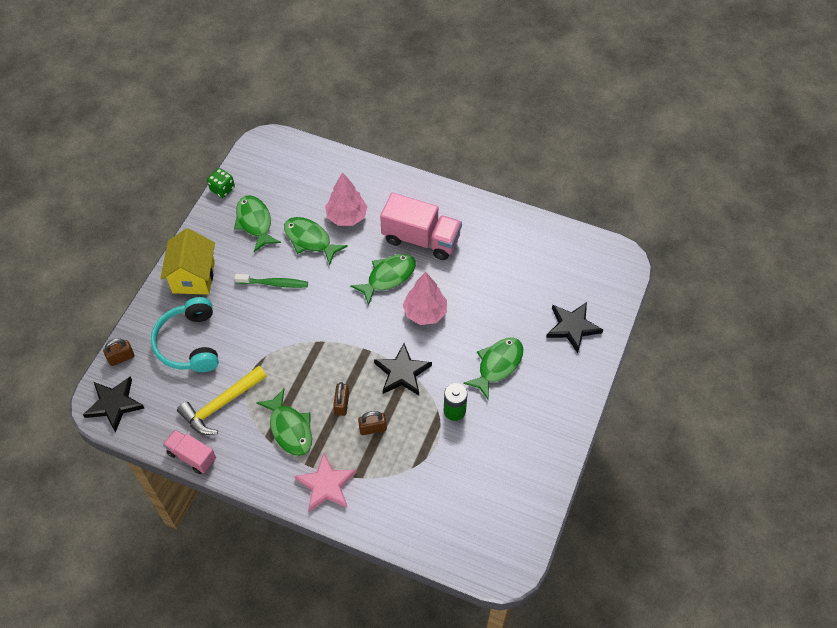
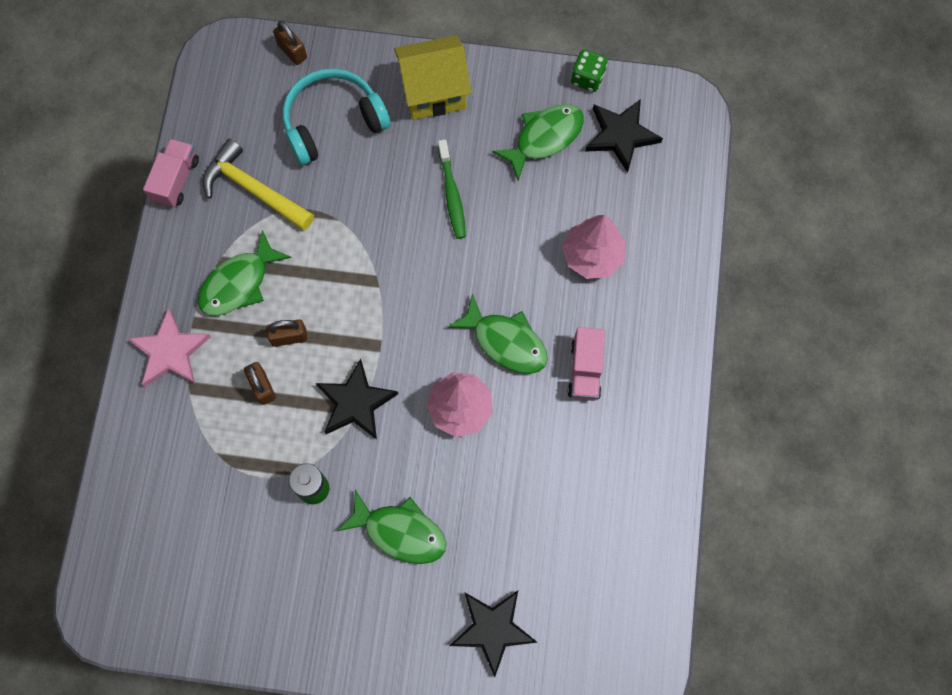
camera: 75 degrees right, 15 degrees up
(114, 404) = (226, 67): black star -> black star (621, 135)
(310, 240) = (537, 218): green fish -> none
(421, 239) = (585, 370): pink truck -> pink truck, size x0.59

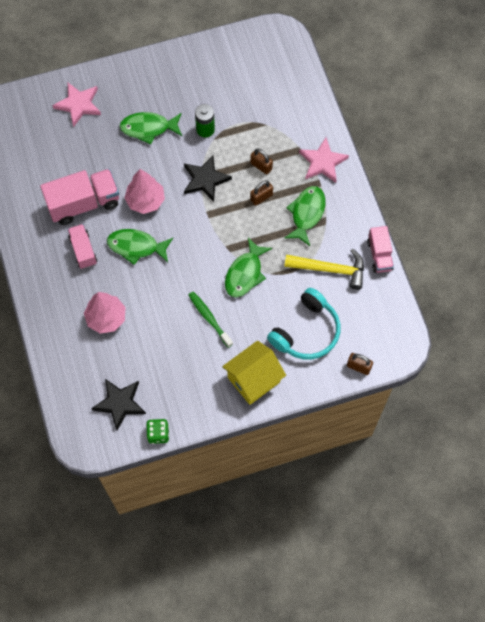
camera: 155 degrees right, 5 degrees down
(492, 629) = (78, 105): black star -> pink star
(544, 138) = (168, 380): green fish -> green fish (245, 273)
(554, 446) = (84, 203): none -> pink truck

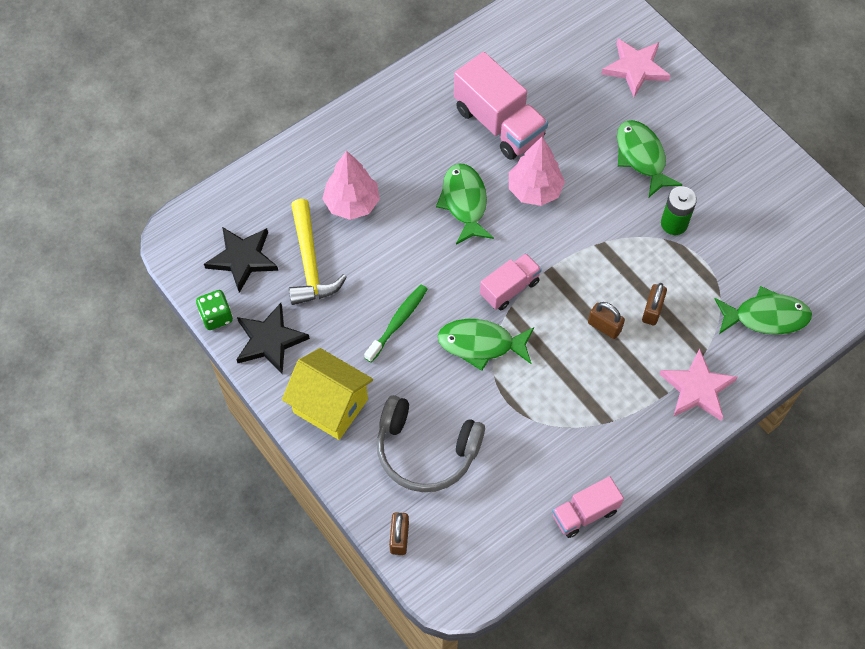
camera: 70 degrees right, 5 degrees down
(83, 250) = (433, 146): pink truck -> pink truck (509, 288)
(205, 179) = (598, 249): black star -> black star (270, 340)
(306, 213) = (606, 393): green fish -> green fish (766, 317)
(306, 332) = (426, 451): turquoise headphones -> grey headphones
(330, 269) = (533, 452): yellow hammer -> yellow hammer (310, 262)

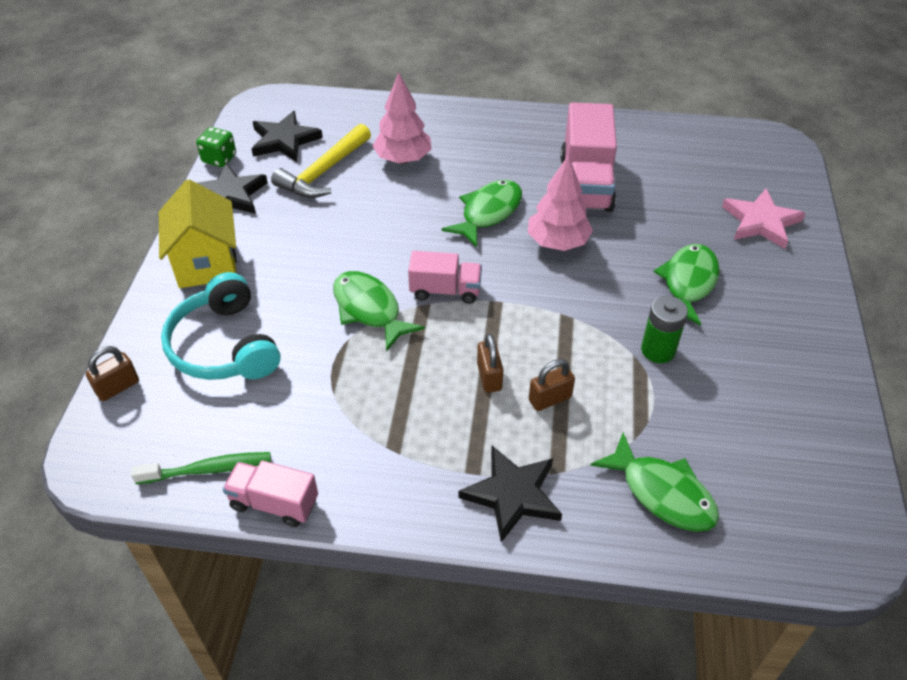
camera: 45 degrees right, 15 degrees down
(398, 322) = (329, 249): green toothbrush -> green toothbrush (208, 469)
(426, 451) = (224, 346): grey headphones -> turquoise headphones
(697, 388) = (512, 494): pink star -> black star

